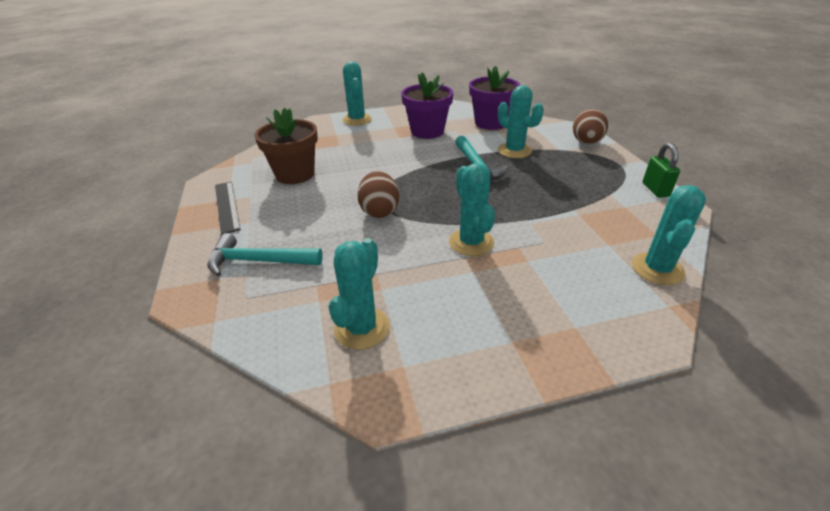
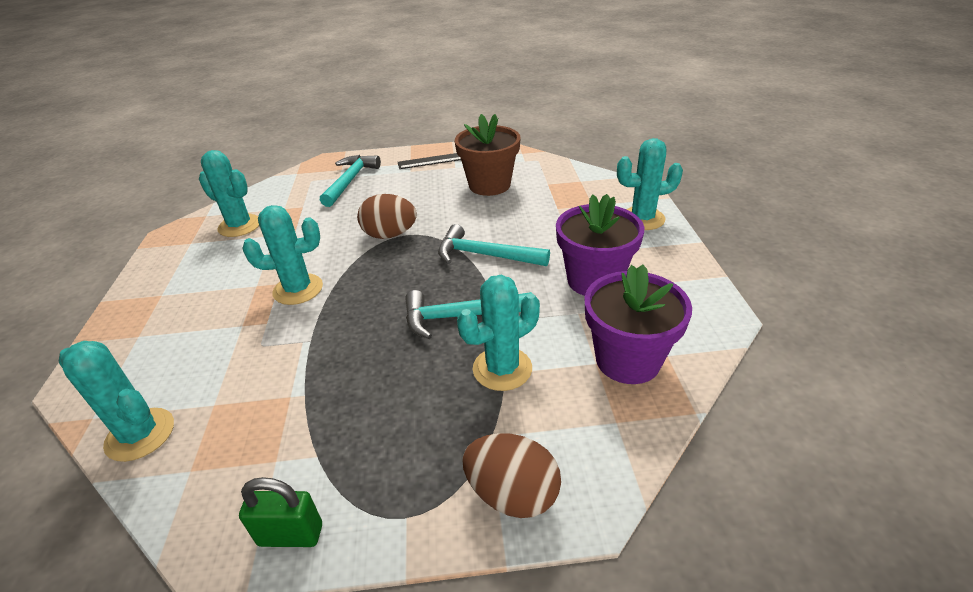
camera: 100 degrees right, 0 degrees up
(406, 166) = (485, 255): none -> turquoise hammer

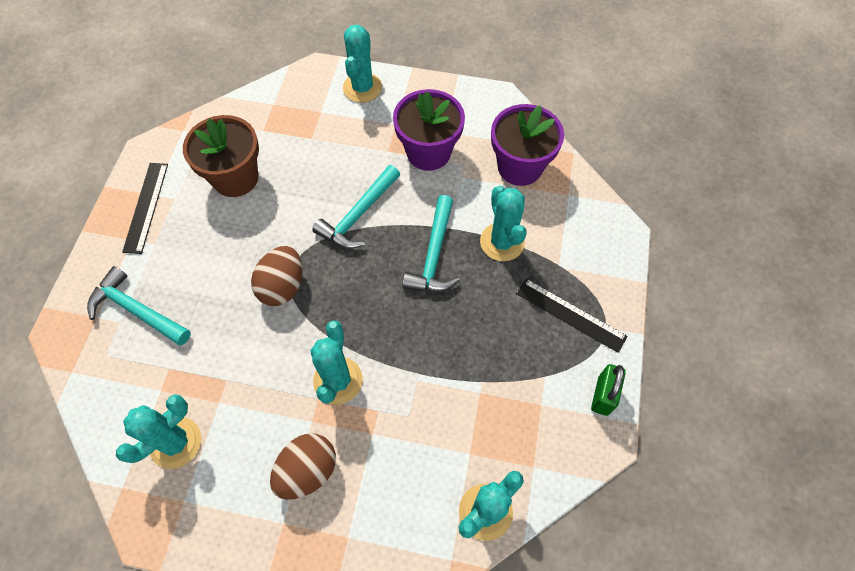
camera: 75 degrees left, 25 degrees up
(415, 466) = (570, 315): none -> black ruler
(512, 494) = (604, 266): brown egg -> brown egg (307, 471)

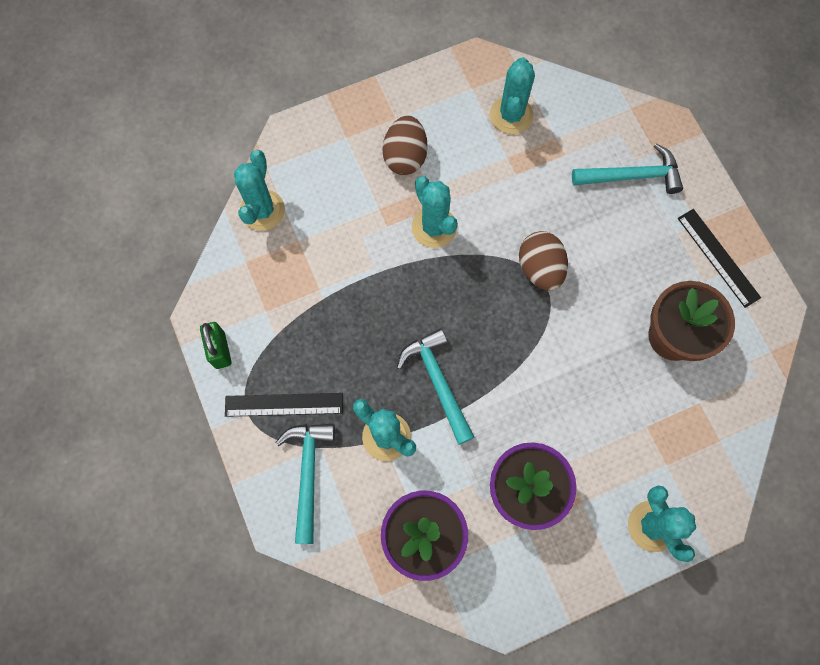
camera: 145 degrees right, 10 degrees up
(358, 215) = (533, 375): turquoise hammer -> turquoise hammer (308, 473)

